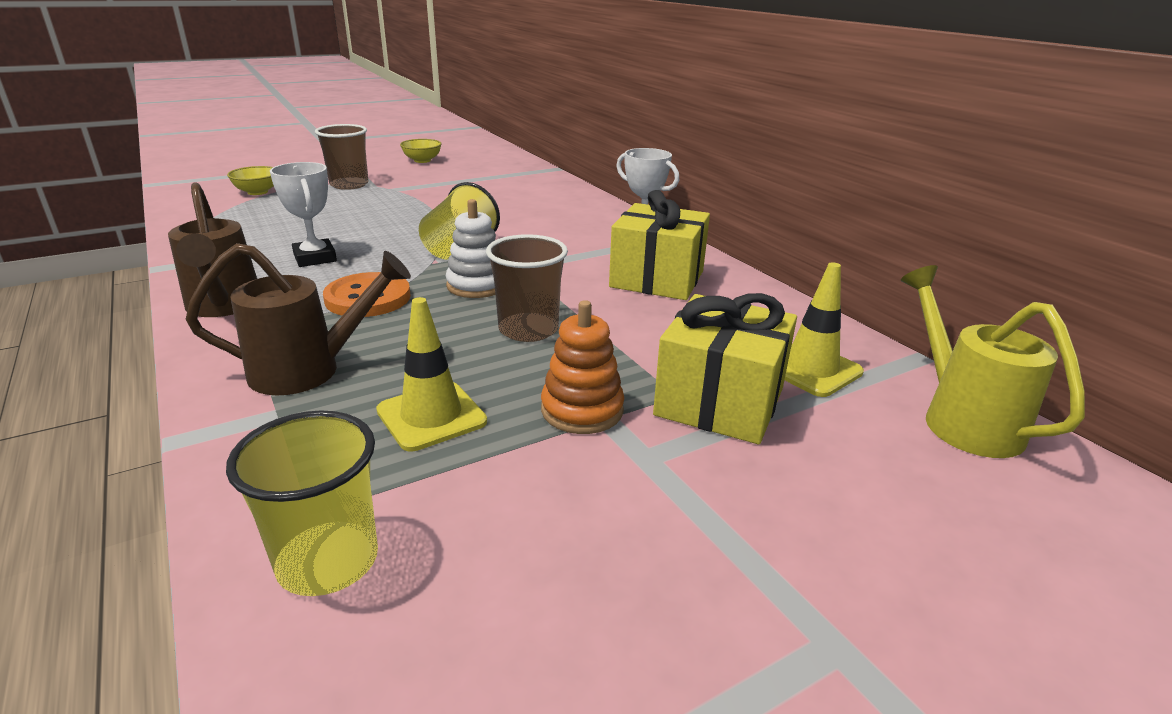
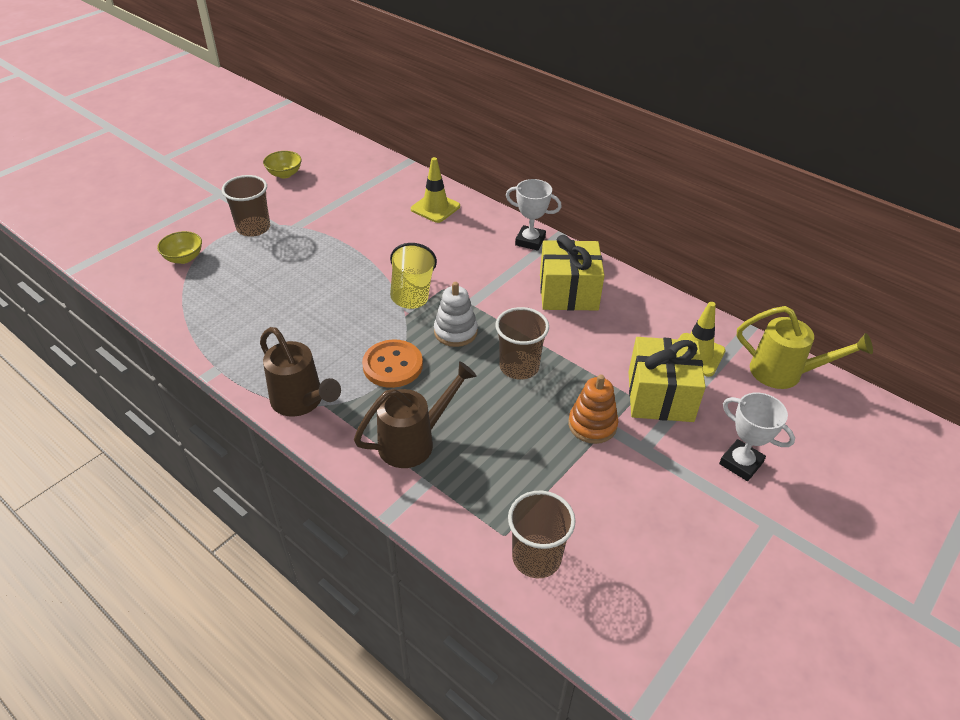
camera: 20 degrees left, 15 degrees up
(315, 258) = (316, 332): white trophy -> white trophy (741, 463)
(328, 561) = (536, 557): yellow cup -> brown cup
(431, 416) = (515, 454): yellow traffic cone -> yellow traffic cone (435, 208)
(962, 420) = (784, 373): yellow watering can -> yellow watering can turned 150 degrees clockwise

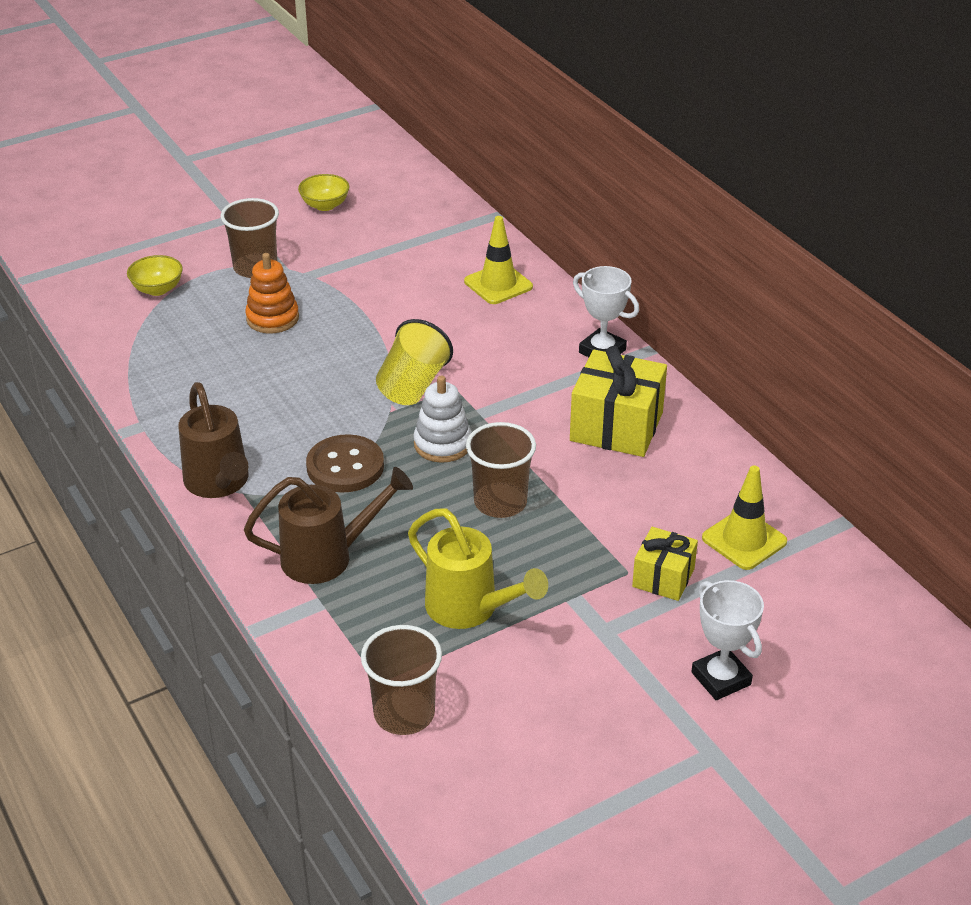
camera: 20 degrees right, 5 degrees down
(392, 365) = (345, 466): orange button -> brown button
(592, 425) = (554, 590): orange stacking toy -> orange stacking toy (272, 318)
(660, 396) = (663, 578): yellow gift -> yellow gift, size x0.59
(784, 373) = (852, 589): yellow watering can -> yellow watering can (469, 609)

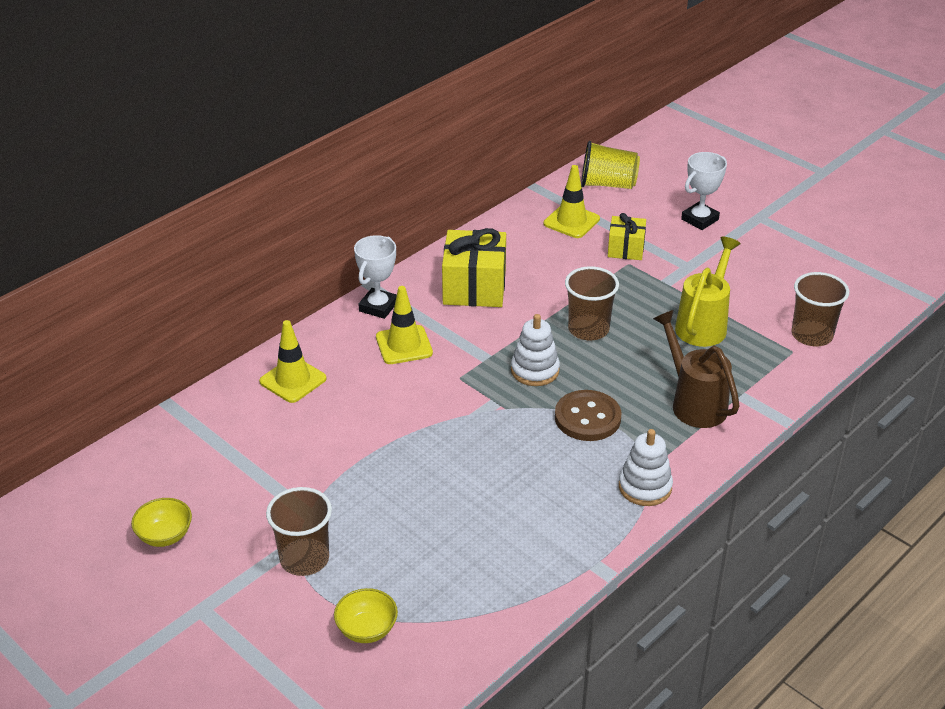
camera: 105 degrees left, 0 degrees up
(219, 483) = (645, 487): brown watering can -> white stacking toy
(272, 318) = (393, 519): orange stacking toy -> none
(413, 386) = (465, 402): yellow cup -> yellow cup (607, 184)
(526, 359) = (404, 345): none -> yellow traffic cone

